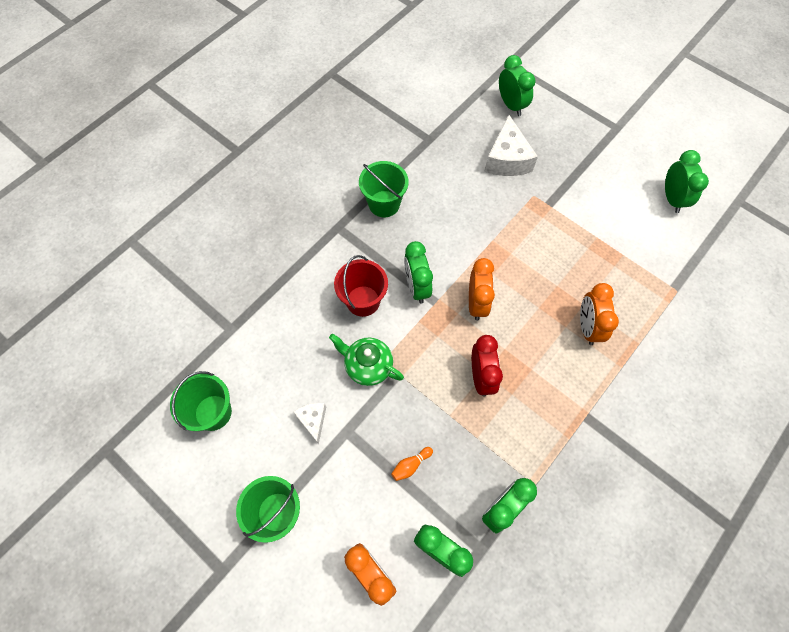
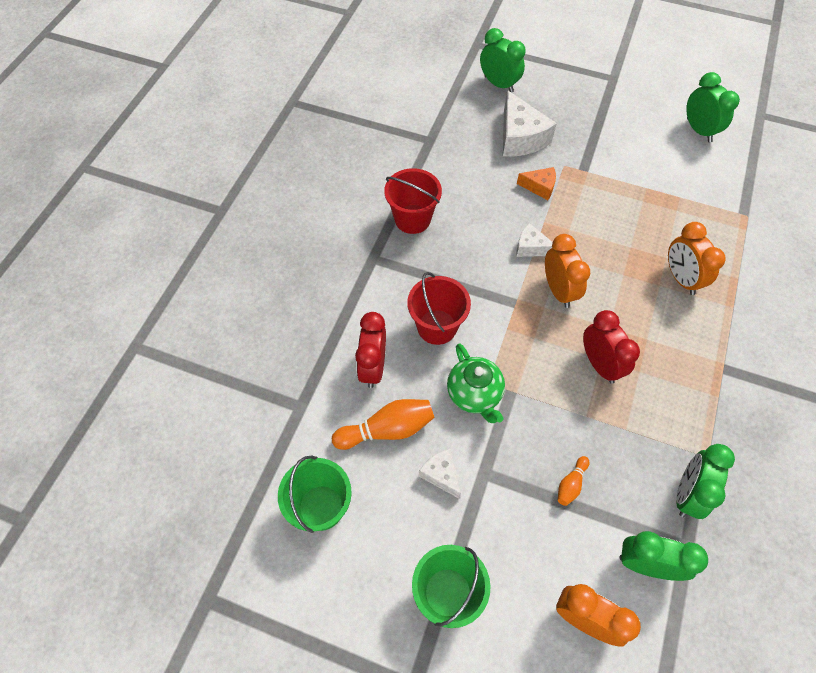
camera: 20 degrees left, 5 degrees down
(288, 370) = (387, 429): none -> orange bowling pin
(299, 317) = (373, 367): none -> red clock
(368, 366) = (474, 394): green teapot -> green teapot turned 120 degrees counterclockwise
(384, 204) = (412, 219): green bucket -> red bucket
(417, 287) = (488, 294): green clock -> none
(471, 259) = (531, 247): none -> white cheese
(503, 208) = (539, 187): none -> orange cheese

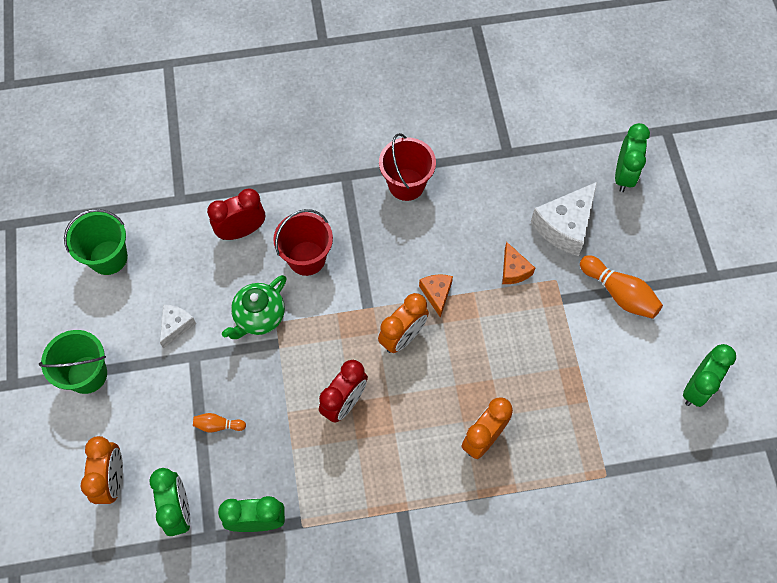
camera: 60 degrees right, 5 degrees up
(387, 429) = (193, 269): orange bowling pin -> orange bowling pin (619, 293)
(531, 247) = (436, 294): white cheese -> orange cheese

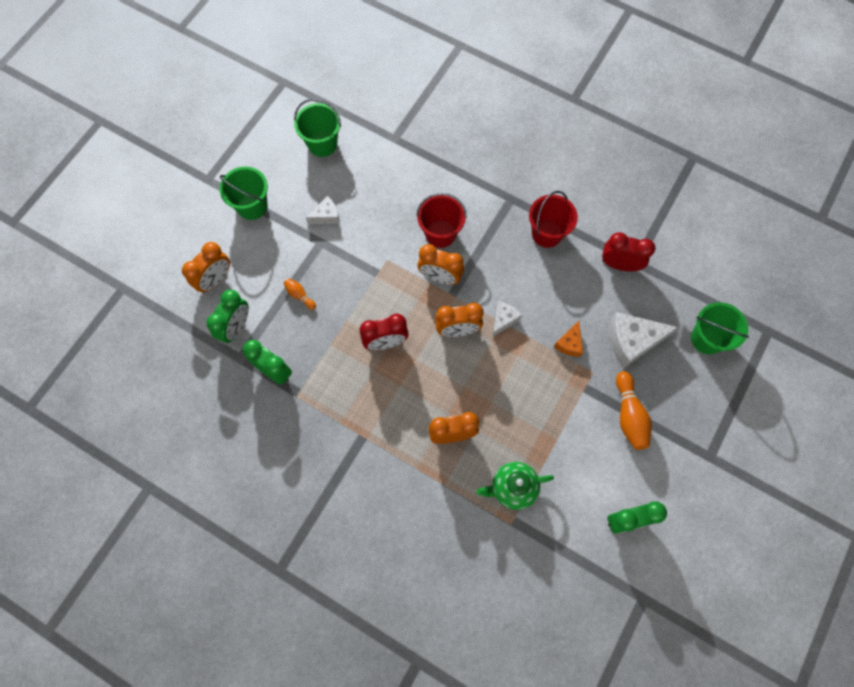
camera: 40 degrees right, 5 degrees up
(242, 231) = (415, 186): red clock -> red clock (619, 265)
(259, 317) = (380, 248): green teapot -> green teapot (512, 488)
(342, 300) = (440, 277): none -> orange clock
(436, 294) = (504, 319): orange cheese -> white cheese
(624, 175) = (707, 339): green clock -> green bucket

